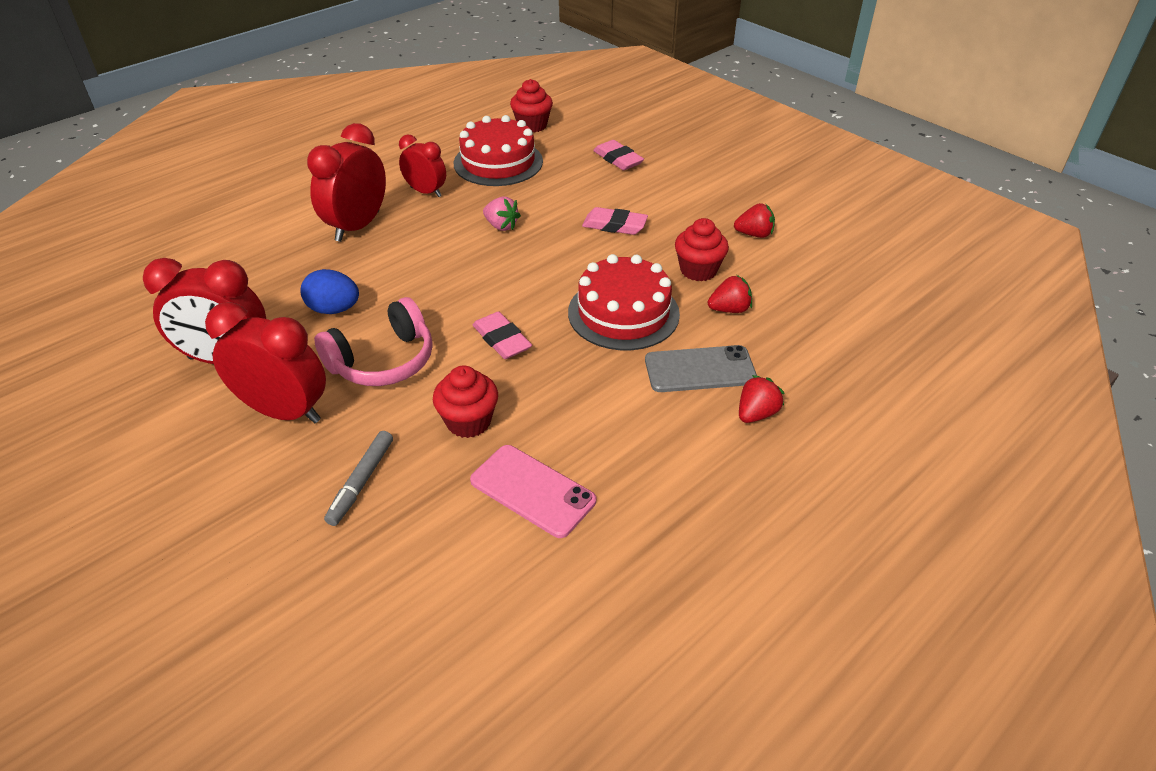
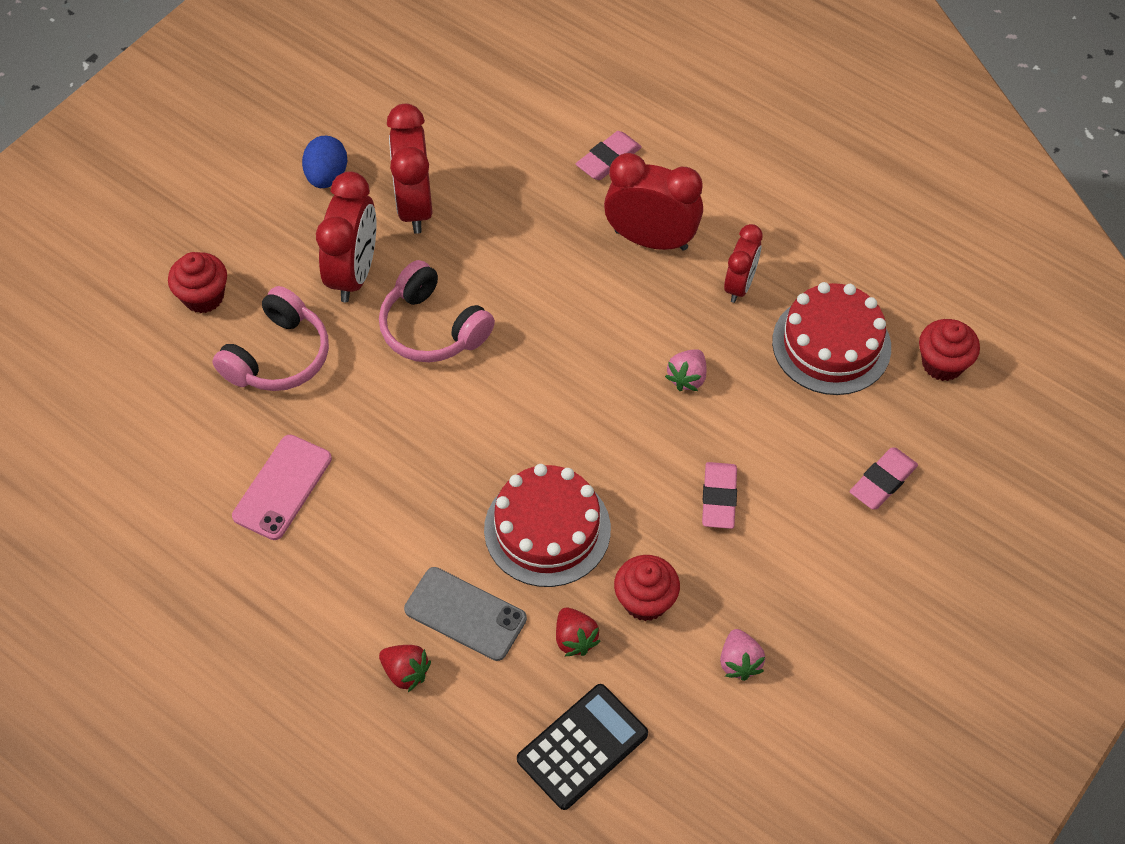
camera: 80 degrees right, 15 degrees up
(334, 309) = (502, 264): blue egg -> blue egg (327, 176)
(361, 482) = (278, 356): grey marker -> pink headphones
(468, 421) = (360, 419): red cupcake -> red cupcake (203, 297)
(502, 339) = (481, 421): pink eraser -> pink eraser (608, 159)
(700, 369) = (465, 614): grey phone -> grey phone turned 45 degrees counterclockwise
(754, 234) = (739, 662): red strawberry -> pink strawberry
(826, 316) = (582, 746): none -> black calculator

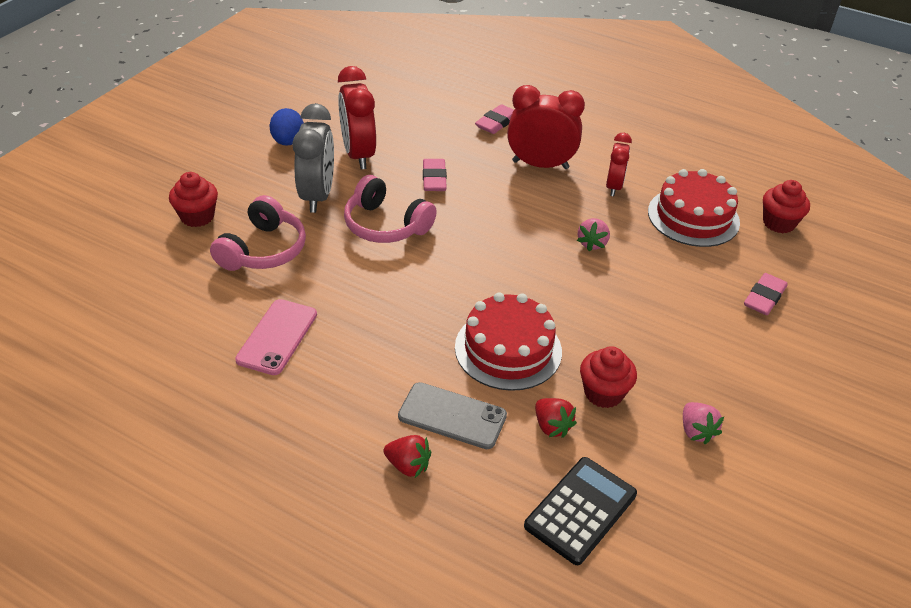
camera: 10 degrees left, 15 degrees down
(354, 273) = (317, 196): red clock -> grey clock
(719, 498) = (641, 318): pink eraser -> pink eraser (434, 178)

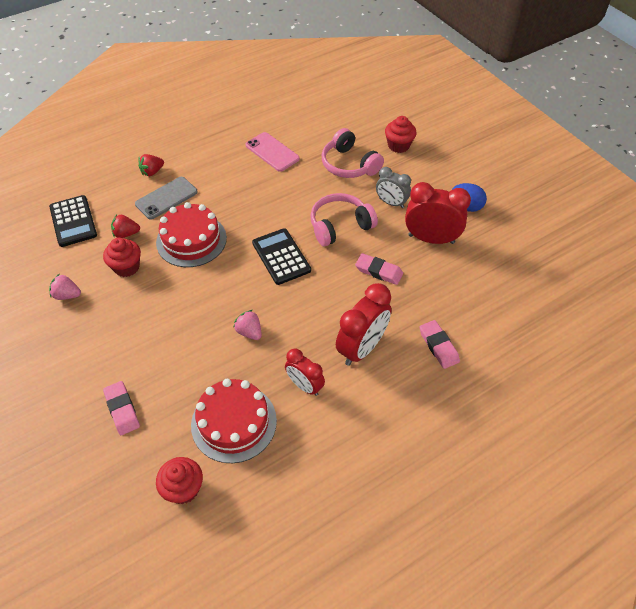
camera: 120 degrees right, 10 degrees up
(317, 196) = (391, 203): grey clock -> grey clock, size x0.62
(471, 256) = (281, 257): none -> black calculator

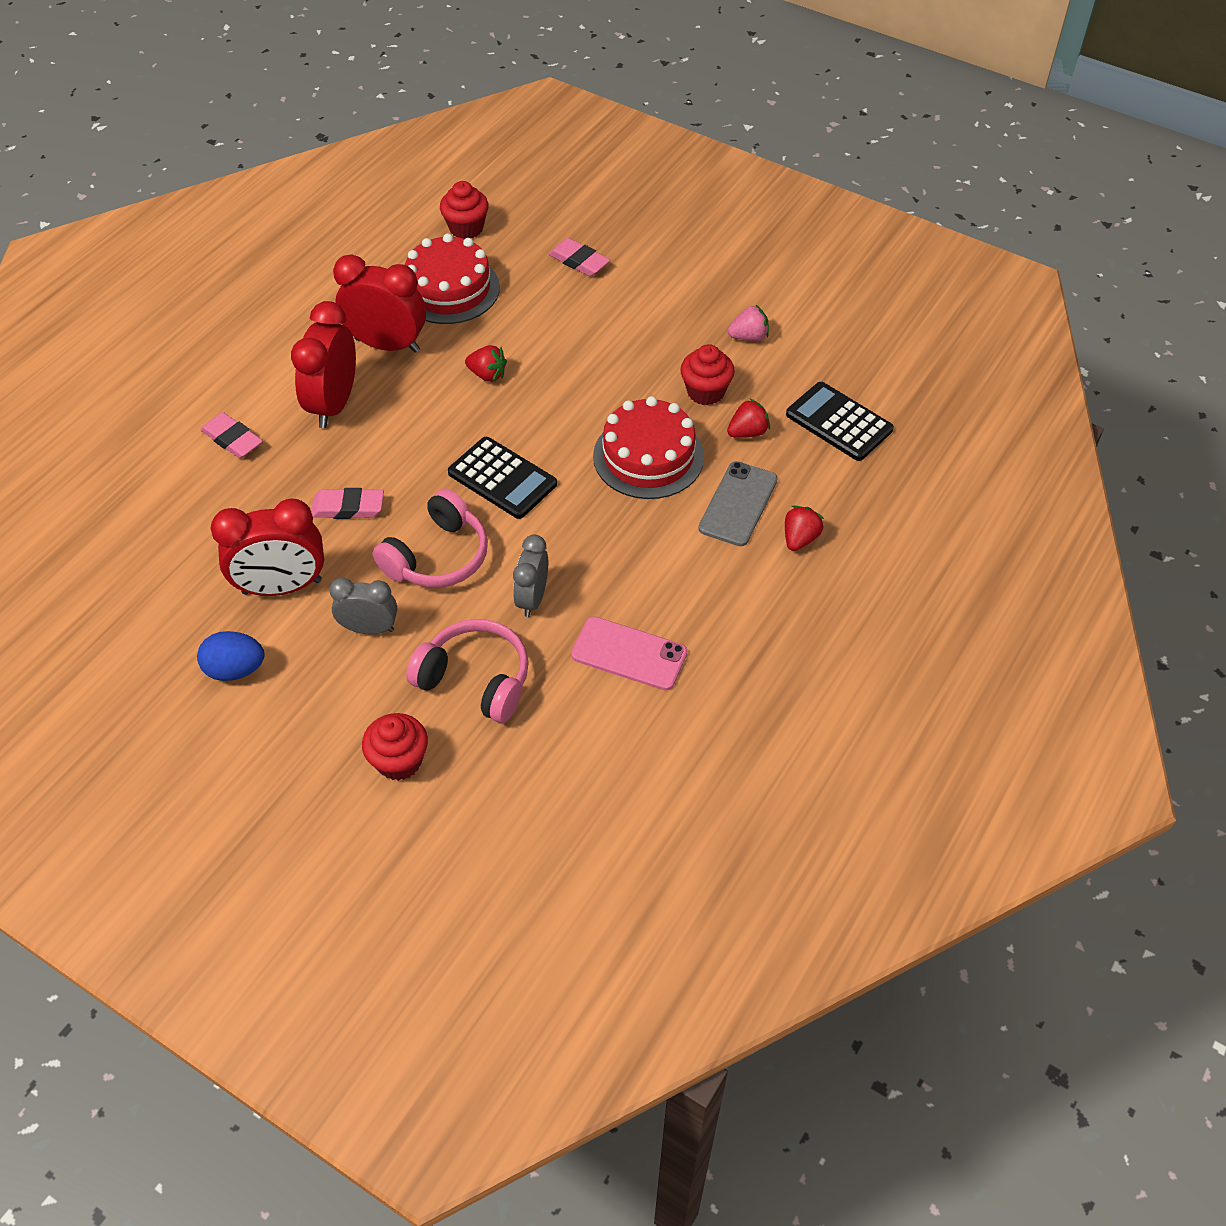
camera: 155 degrees right, 0 degrees up
(249, 332) = (487, 375): pink strawberry -> red strawberry
(302, 189) = (532, 598): none -> grey clock
(305, 385) = (387, 345): red clock -> red clock, size x1.62

